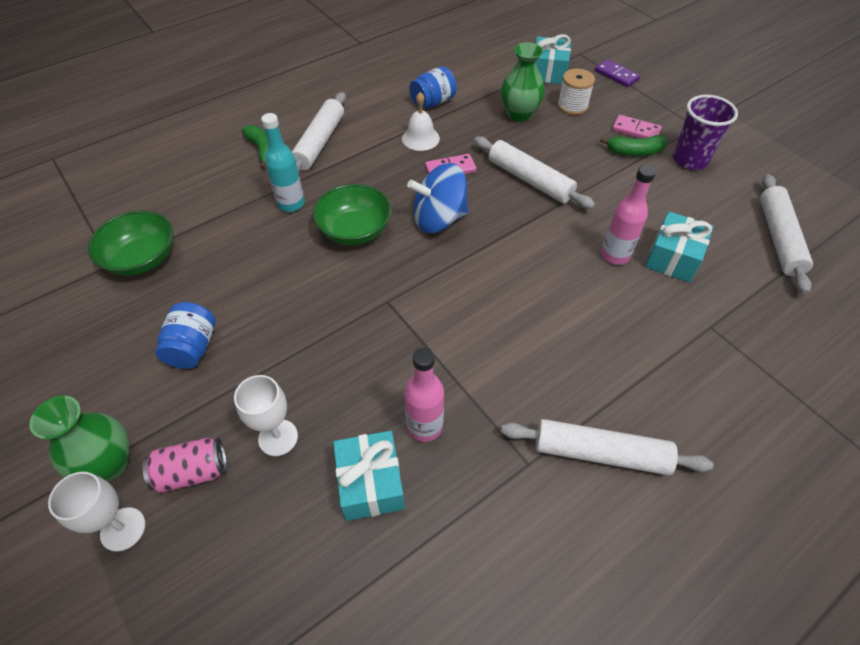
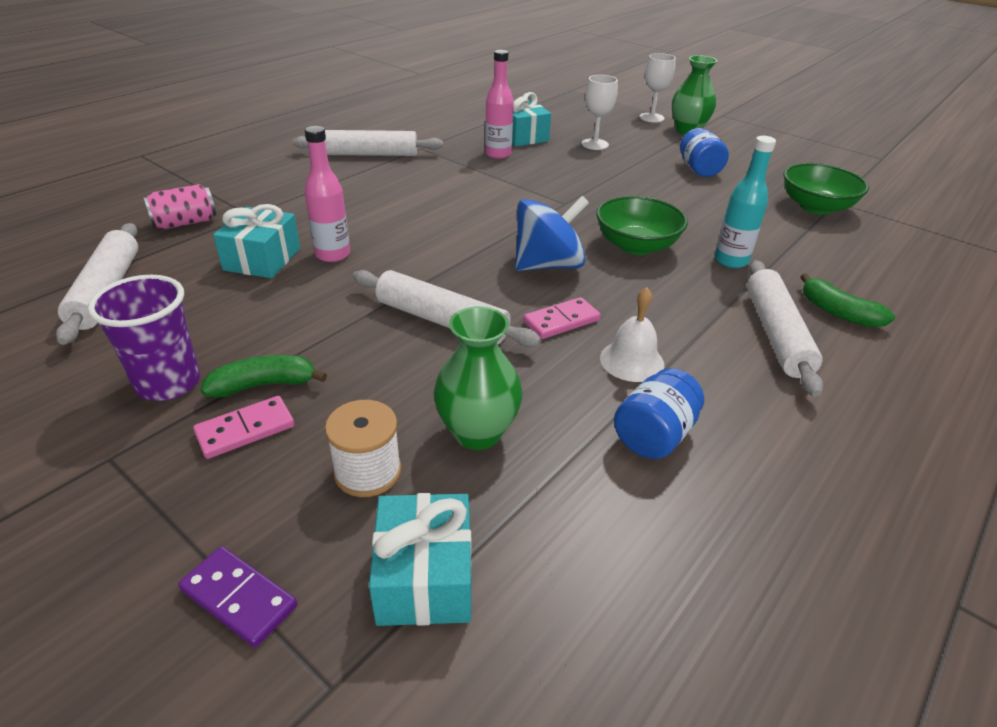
camera: 165 degrees right, 15 degrees down
(192, 472) = (635, 132): pink can -> pink can (185, 223)
(636, 130) = (245, 430): pink domino -> pink domino turned 45 degrees counterclockwise

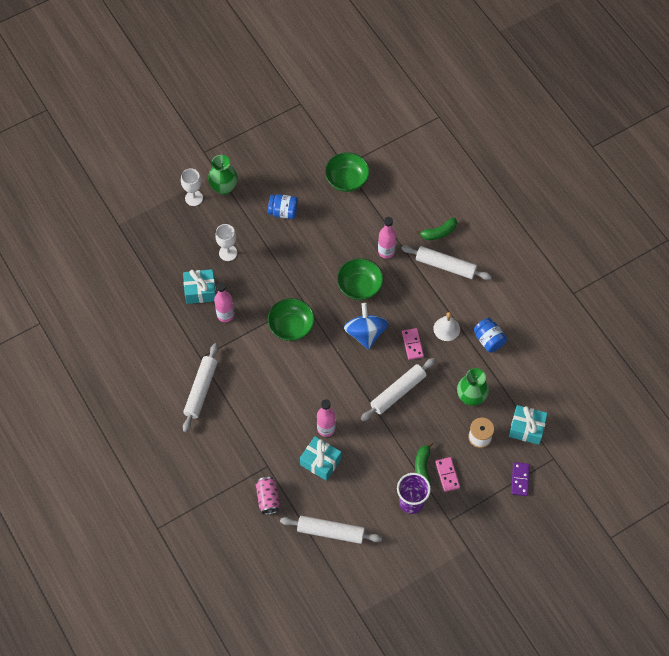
camera: 70 degrees left, 25 degrees up
(239, 598) = (520, 479): purple domino -> purple domino turned 45 degrees counterclockwise
(513, 200) = (291, 326): none -> green bowl
(731, 261) = (386, 251): turquoise bottle -> pink bottle

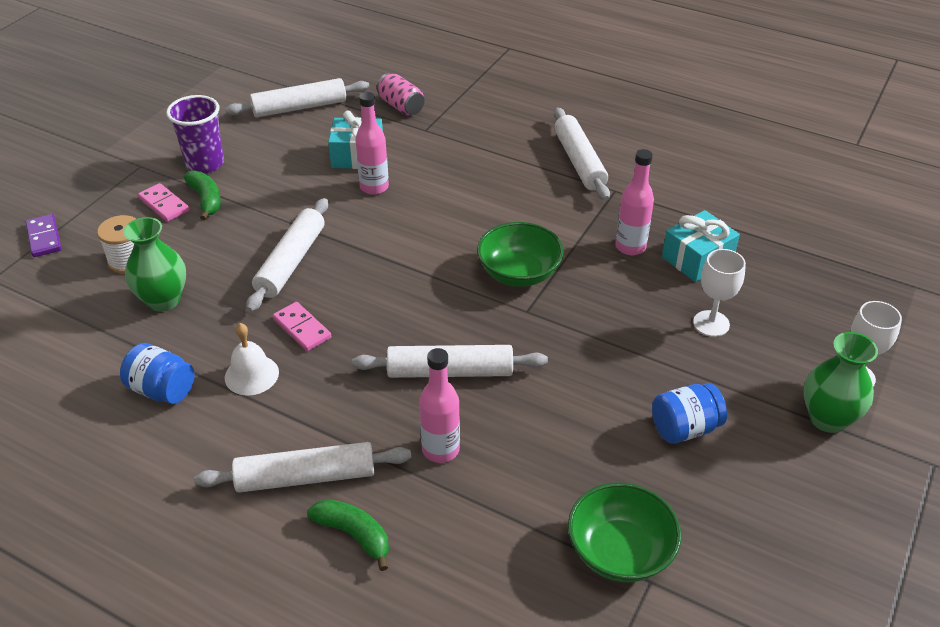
camera: 150 degrees right, 20 degrees down
(359, 286) = (450, 371): green bowl -> white rolling pin
(365, 333) = (392, 311): blue spinning top -> none
(438, 233) = (354, 535): green banana -> green banana turned 90 degrees clockwise
(526, 428) = (49, 298): turquoise gift -> none

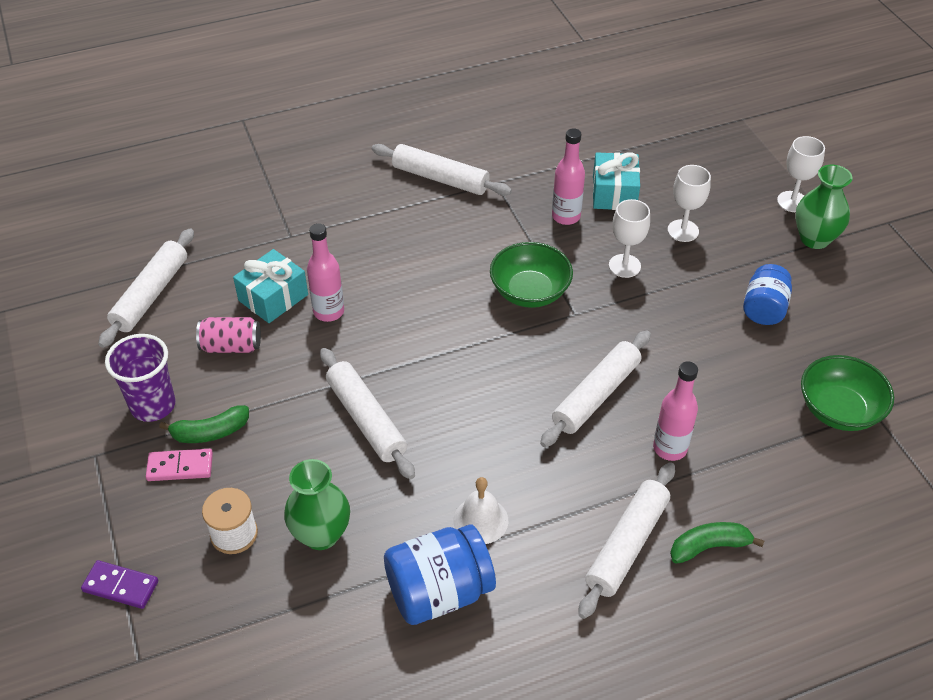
camera: 50 degrees left, 5 degrees up
(162, 390) = (439, 592): blue jar -> blue jar, size x1.52
(206, 200) = (210, 432): green banana -> green banana turned 150 degrees clockwise
(302, 328) = (458, 457): pink domino -> none
(401, 106) = (237, 230): pink can -> pink can (231, 346)
(619, 310) = (624, 266): none -> white goblet

